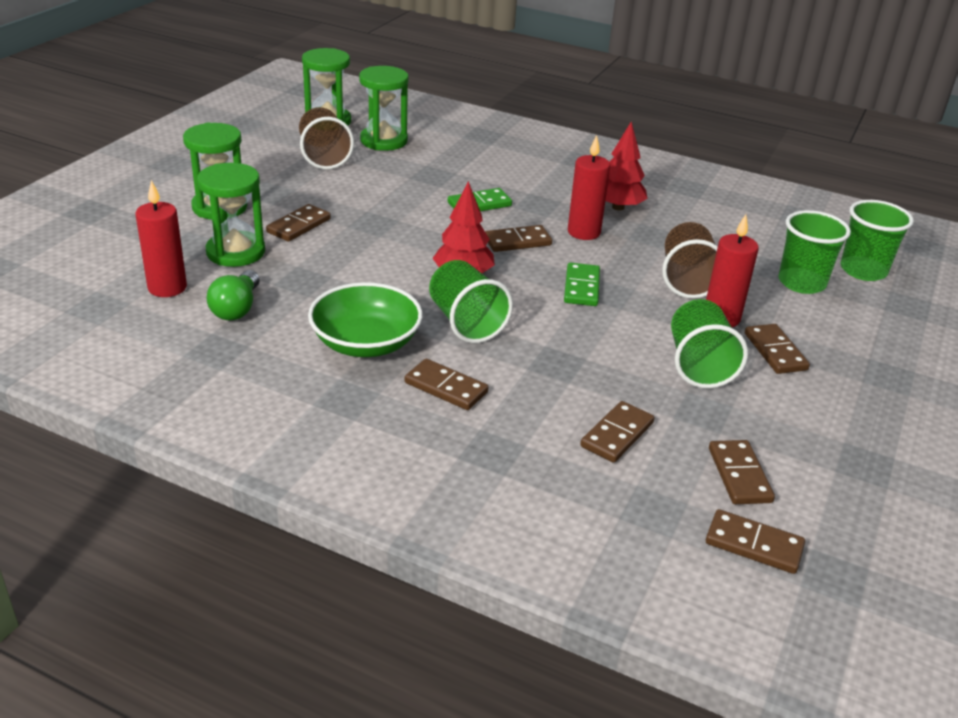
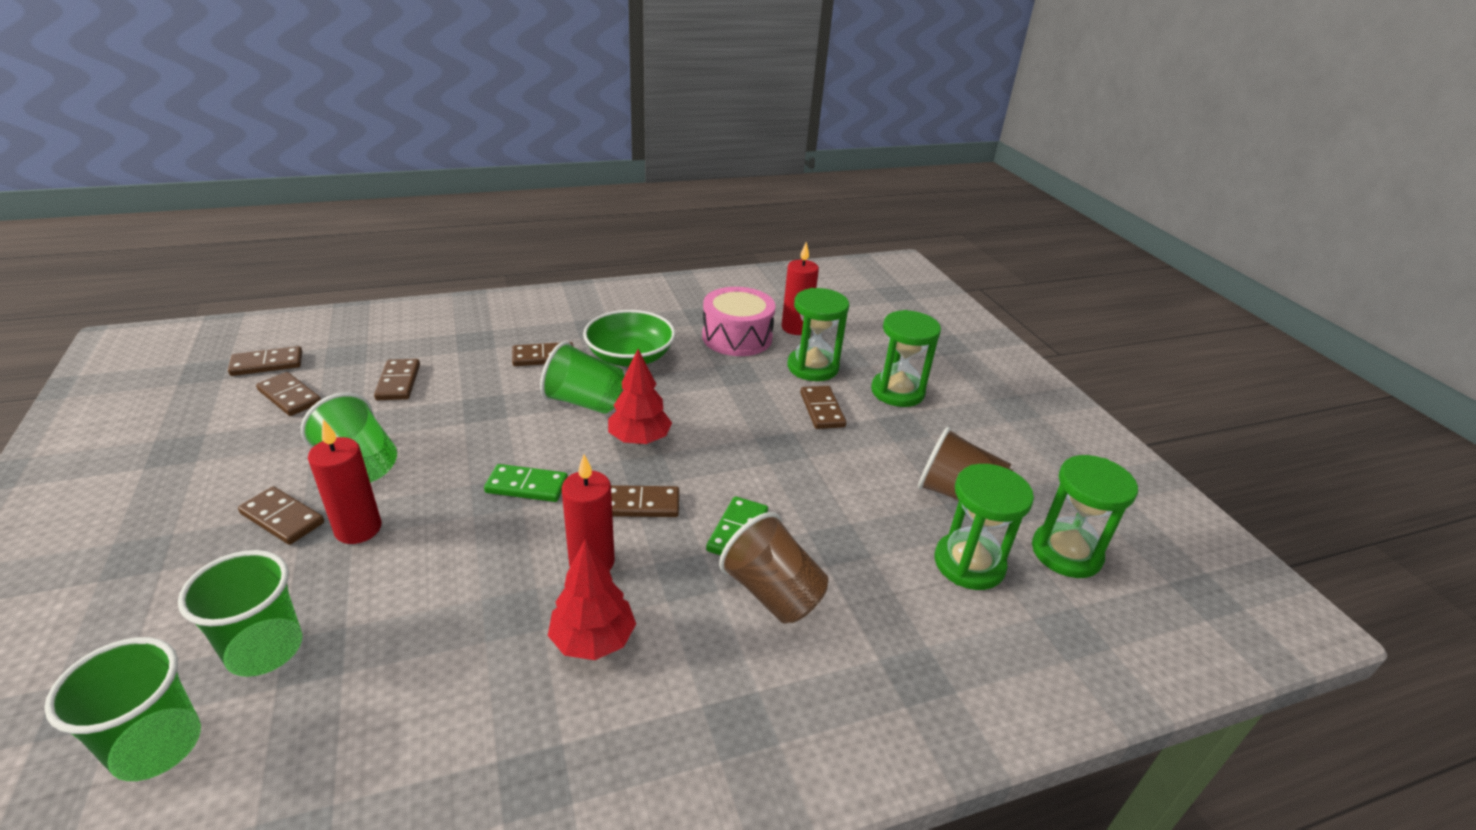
camera: 135 degrees right, 0 degrees up
(237, 308) = (737, 337): green light bulb -> pink drum
(517, 241) = (641, 504): brown domino -> brown domino turned 60 degrees clockwise
(581, 287) = (527, 486): green domino -> green domino turned 45 degrees counterclockwise
(687, 280) = (423, 560): brown cup -> brown cup (772, 593)

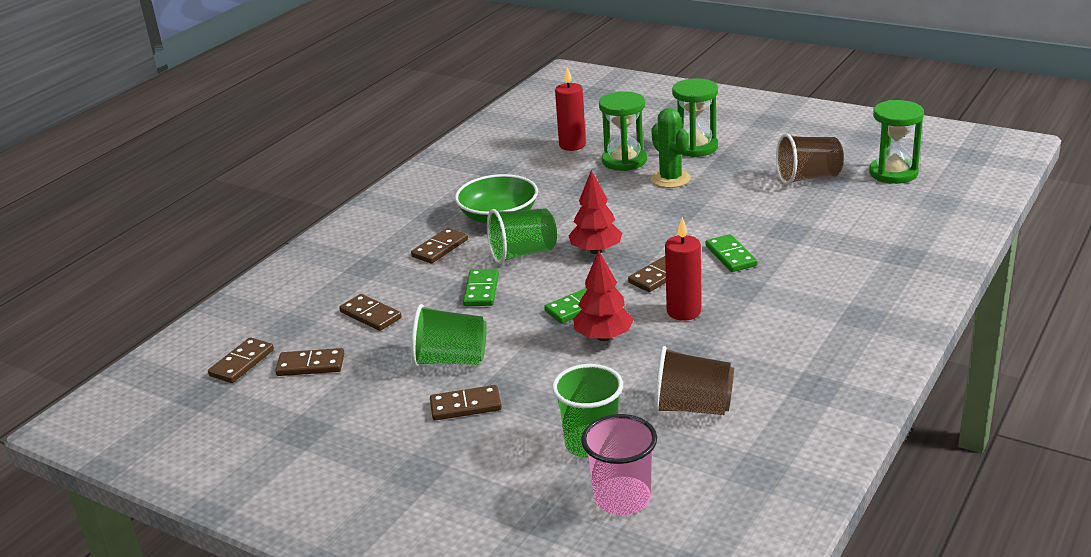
camera: 35 degrees left, 5 degrees down
(157, 746) = (622, 498): green cup -> pink cup
(358, 529) = (524, 380): red candle -> none
(497, 415) = (481, 290): none -> green domino
(593, 640) = (745, 335): red tree -> red tree (603, 337)
(737, 337) = (545, 170): pink drum -> none
(772, 593) = (793, 267): brown cup -> brown cup (692, 408)
(822, 410) = (670, 179): brown domino -> green cactus
(969, 564) = (859, 203): green hourglass -> none

